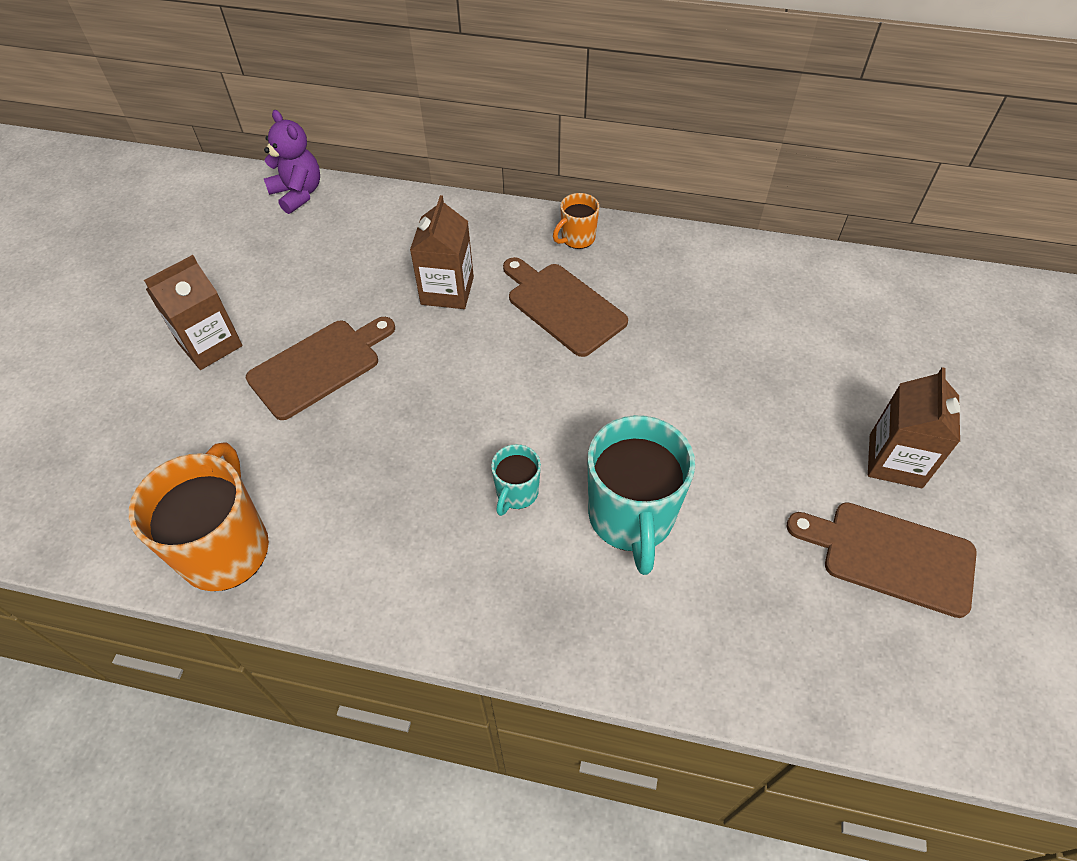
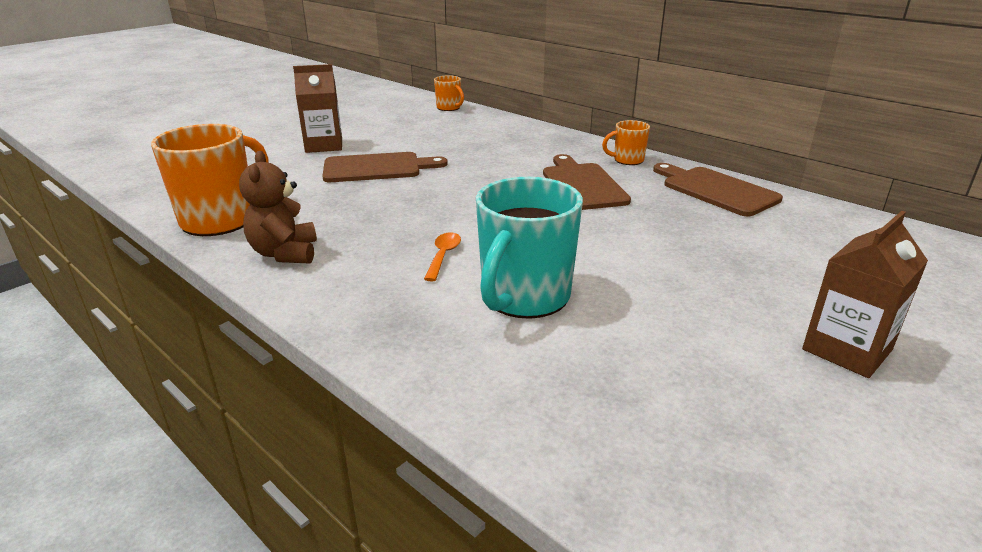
camera: 30 degrees right, 25 degrees down
(298, 194) = (449, 108): purple teddy bear -> orange mug
(356, 568) = (285, 253): none -> brown teddy bear
(447, 290) = (501, 160): brown carton -> none
(516, 493) = (443, 256): turquoise mug -> orange spoon
(890, 556) = (786, 412): brown cutting board -> brown cutting board (715, 190)

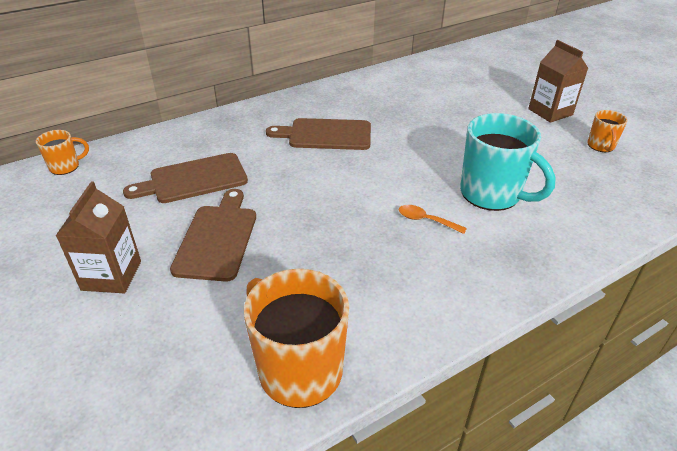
camera: 75 degrees left, 10 degrees up
(285, 253) = (397, 314): brown teddy bear -> none
(627, 160) = (289, 106): orange mug -> orange mug (601, 146)
(715, 190) = (361, 89): brown cutting board -> brown cutting board (193, 179)

